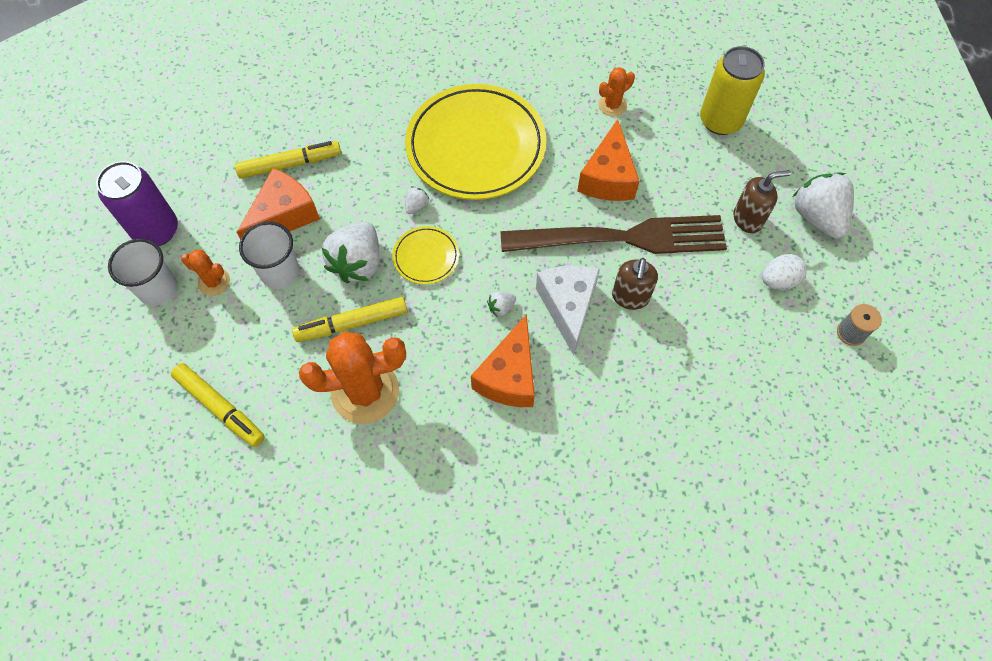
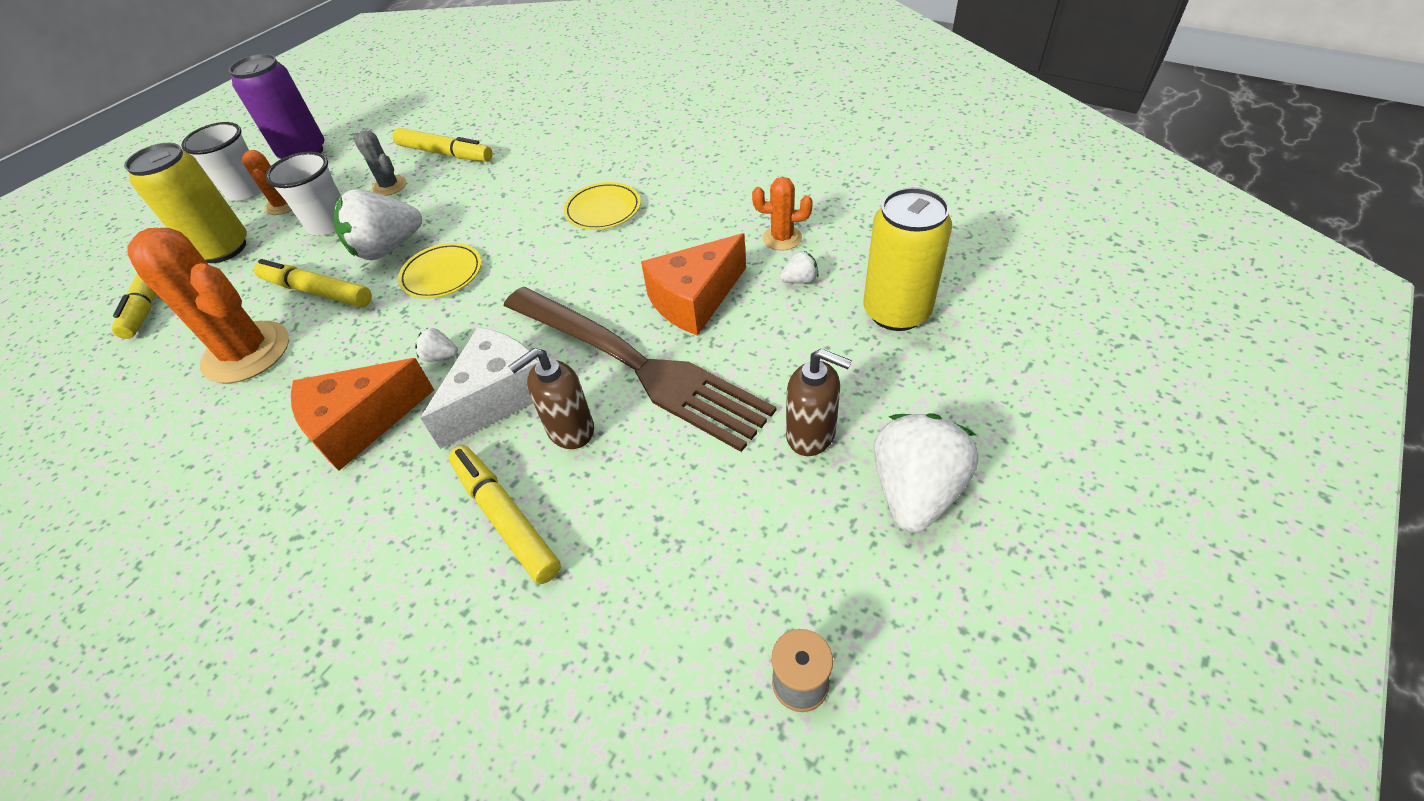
camera: 45 degrees right, 15 degrees down
(220, 343) = (223, 249): none -> yellow can
(284, 216) = (389, 186): orange cheese -> grey cactus
(416, 206) = (491, 230): white strawberry -> white strawberry (800, 280)
(476, 146) = (603, 210): yellow plate -> yellow plate, size x0.44
(653, 362) = (505, 518): none -> yellow marker
(778, 280) = (769, 533): white egg -> none

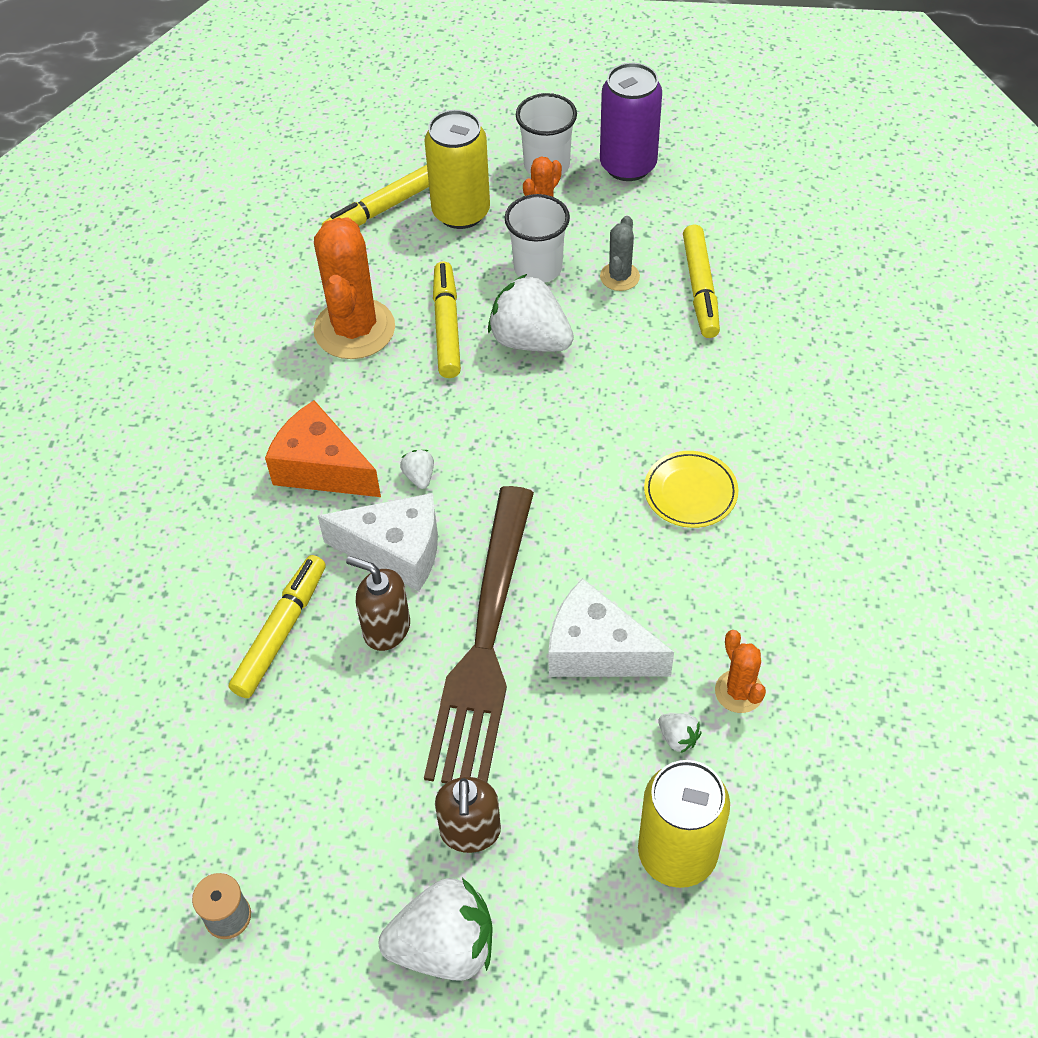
camera: 60 degrees right, 5 degrees up
(442, 274) = (519, 409): yellow plate -> none
(694, 300) = (596, 650): orange cheese -> white cheese

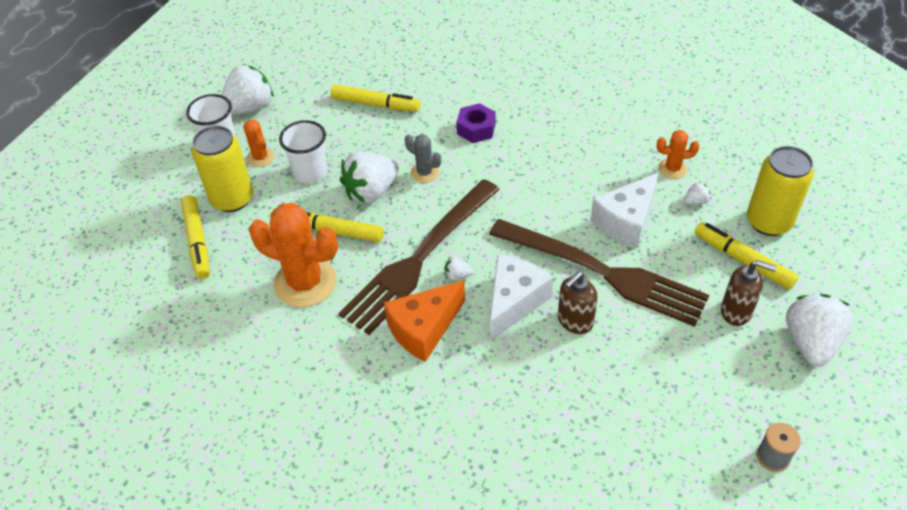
camera: 70 degrees left, 5 degrees down
(280, 631) = (556, 382): yellow marker -> yellow marker (742, 260)
(432, 428) = (419, 259): none -> brown fork
(619, 277) = (343, 136): grey cactus -> grey cactus (424, 173)
(628, 165) = (250, 107): purple can -> white strawberry
(690, 492) = (529, 151): yellow plate -> none
(706, 416) = (476, 129): none -> purple nut

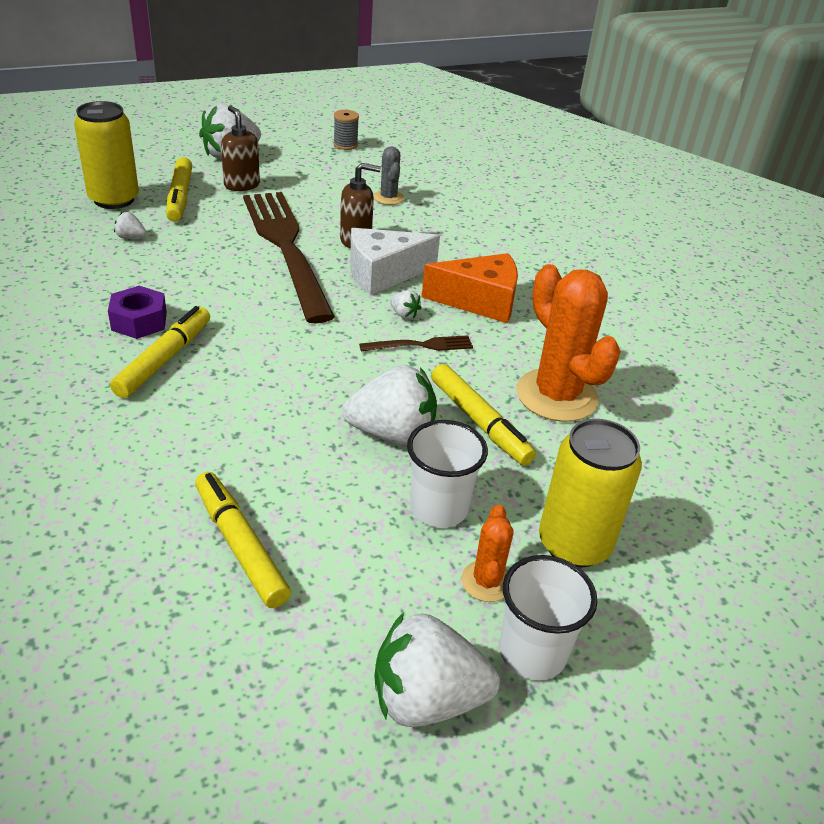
camera: 145 degrees left, 10 degrees down
(198, 241) = (656, 517): yellow marker -> yellow marker (164, 359)
(419, 259) = (421, 345): brown fork -> brown fork, size x0.41
(424, 173) = (308, 413): grey cactus -> grey cactus (388, 198)
(476, 129) = (181, 418): purple nut -> purple nut (139, 321)
(626, 221) = (206, 260): white cheese -> none
(672, 169) = (93, 263): orange cactus -> none

